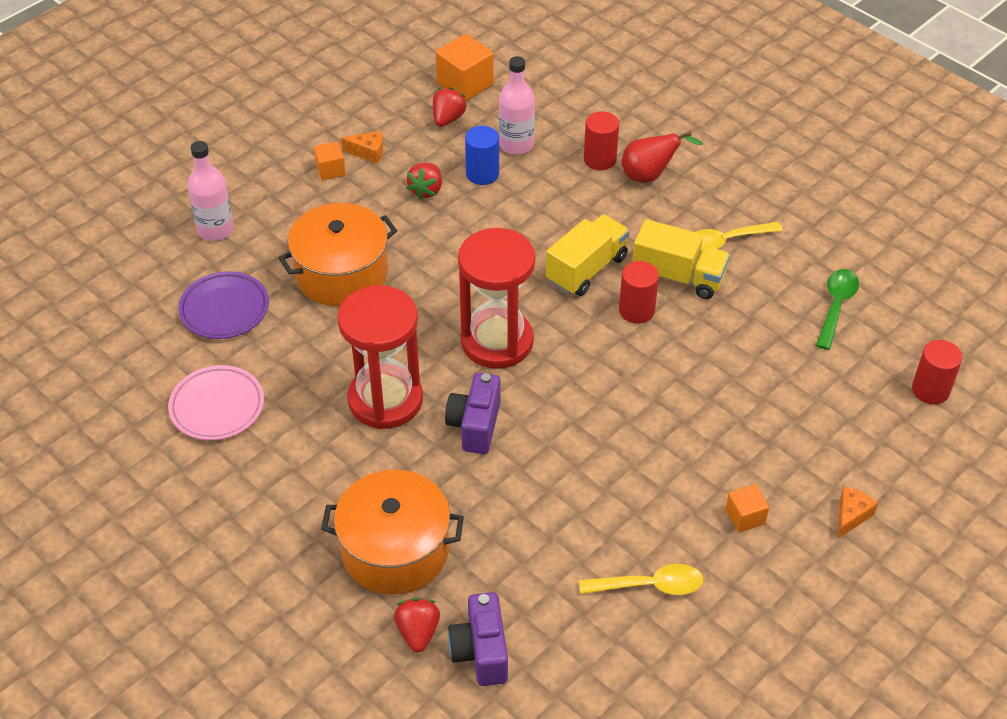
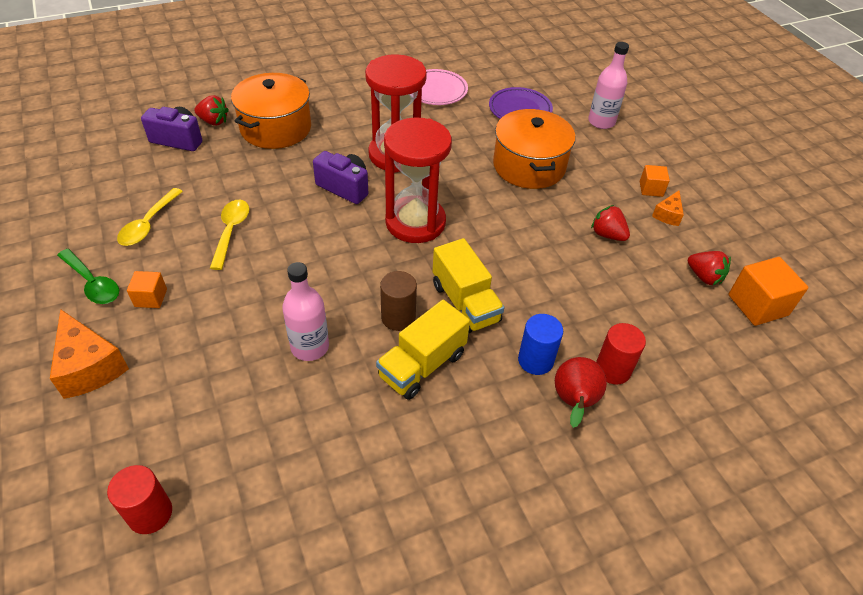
camera: 110 degrees right, 0 degrees up
(482, 174) = (618, 276): blue cylinder -> blue cylinder (535, 360)
(516, 144) = (654, 312): pink bottle -> pink bottle (310, 347)
(636, 310) = (398, 317): red cylinder -> brown cylinder
(725, 241) = (450, 427): yellow spoon -> yellow spoon (231, 231)
(836, 306) = (309, 485): green spoon -> green spoon (92, 283)
(851, 516) = (89, 366): orange cheese -> orange cheese, size x1.83

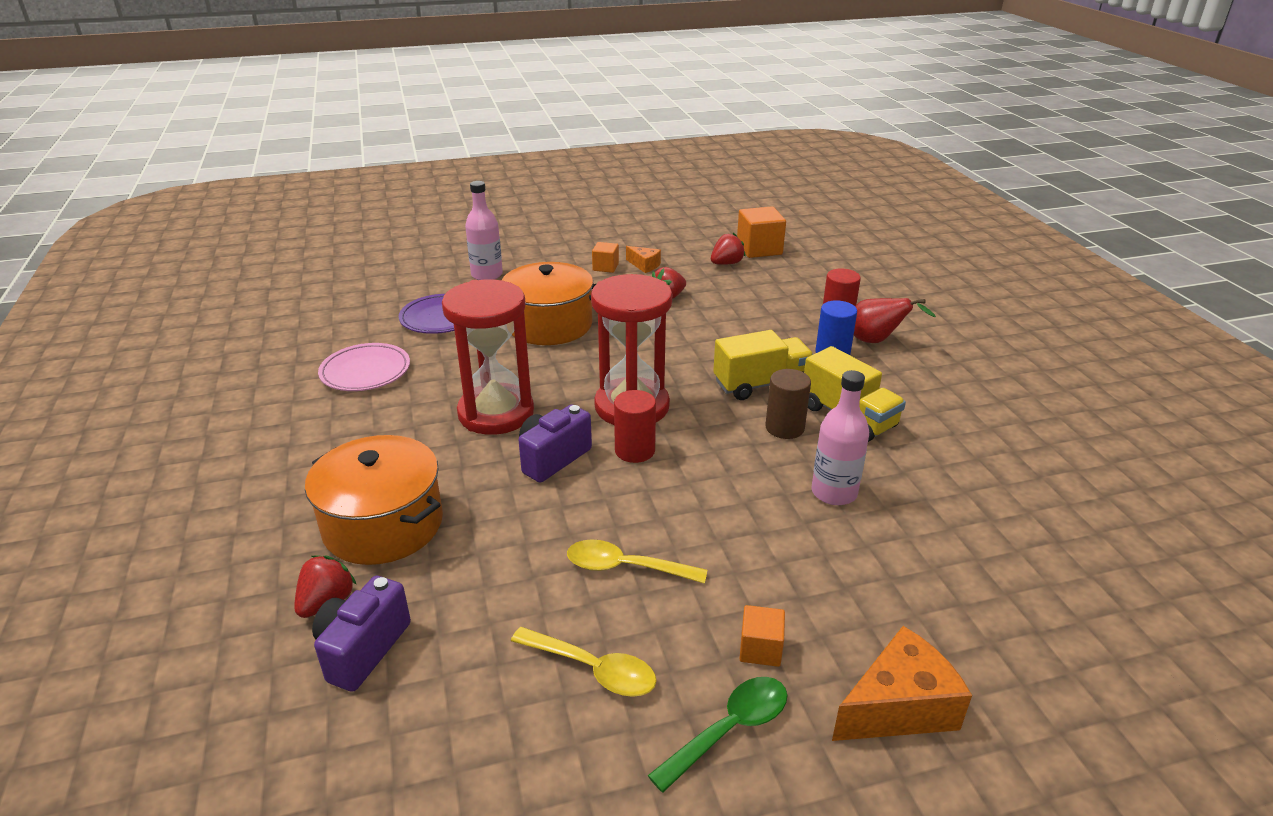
camera: 80 degrees left, 15 degrees down
(150, 513) = (1092, 615): red cylinder -> red cylinder (635, 450)

